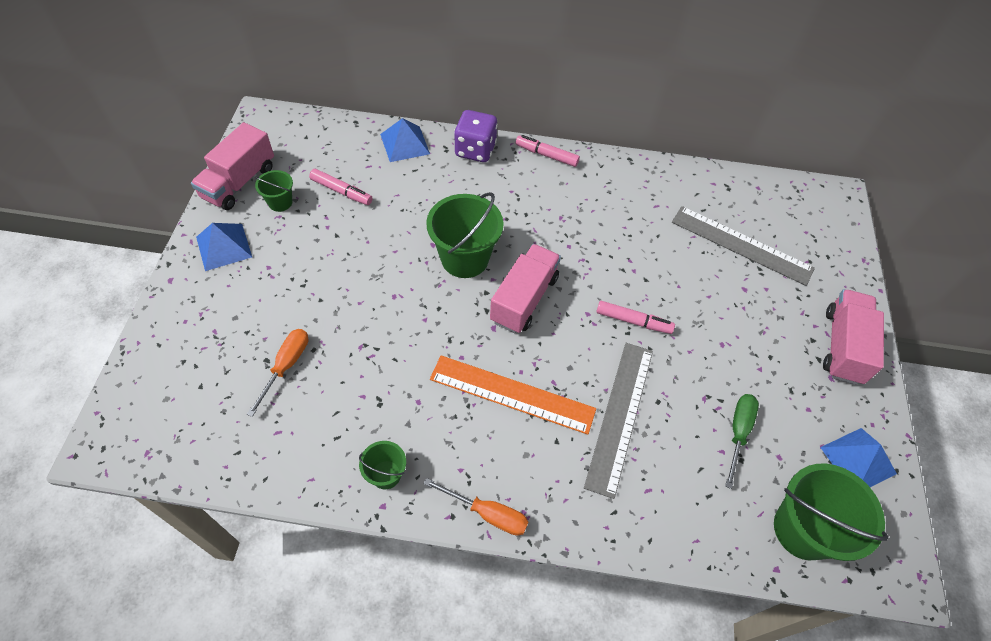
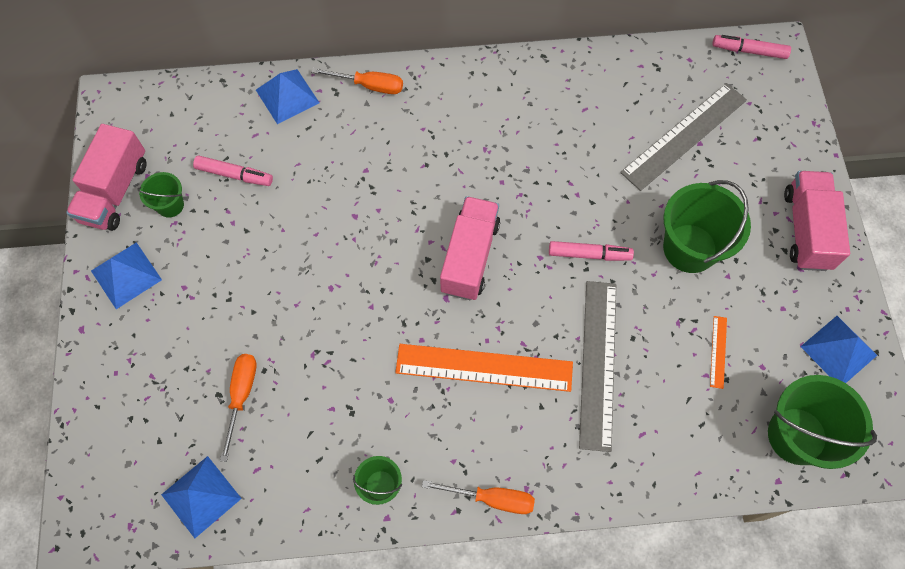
camera: 10 degrees left, 10 degrees up
(219, 443) = (201, 496): none -> blue pyramid
(464, 258) = (394, 224): green bucket -> green bucket (690, 248)
(475, 150) = (369, 85): purple dice -> orange screwdriver
(546, 155) = (450, 73): pink marker -> pink marker (749, 51)
(738, 433) = (718, 351): green screwdriver -> orange ruler
(741, 245) = (684, 136): grey ruler -> grey ruler turned 60 degrees counterclockwise

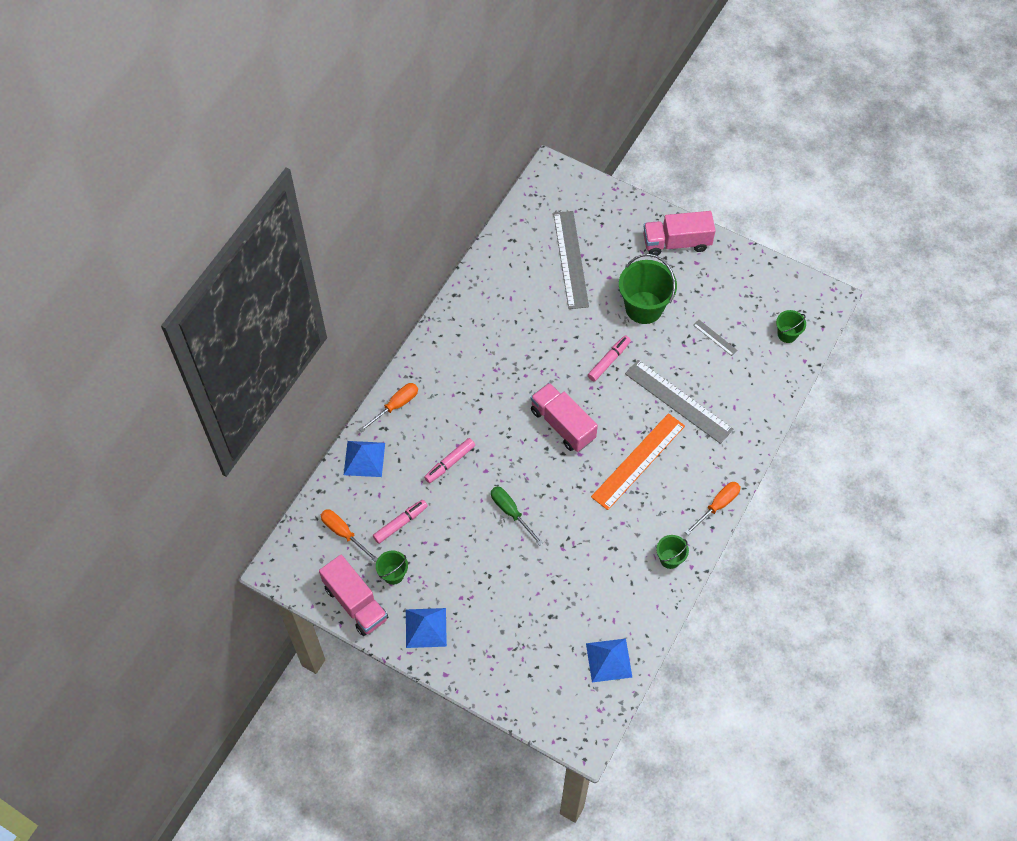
camera: 55 degrees left, 5 degrees down
(241, 396) = (561, 603): orange screwdriver -> orange screwdriver (344, 533)
(321, 272) = (511, 512): none -> green screwdriver
(718, 351) = (715, 337): orange ruler -> grey ruler
(749, 51) = (541, 185): pink marker -> pink marker (450, 463)
(797, 435) = (787, 334): green bucket -> green bucket, size x0.51
(806, 230) = (676, 243): pink truck -> pink truck turned 45 degrees counterclockwise
(838, 351) = (756, 280): blue pyramid -> none

